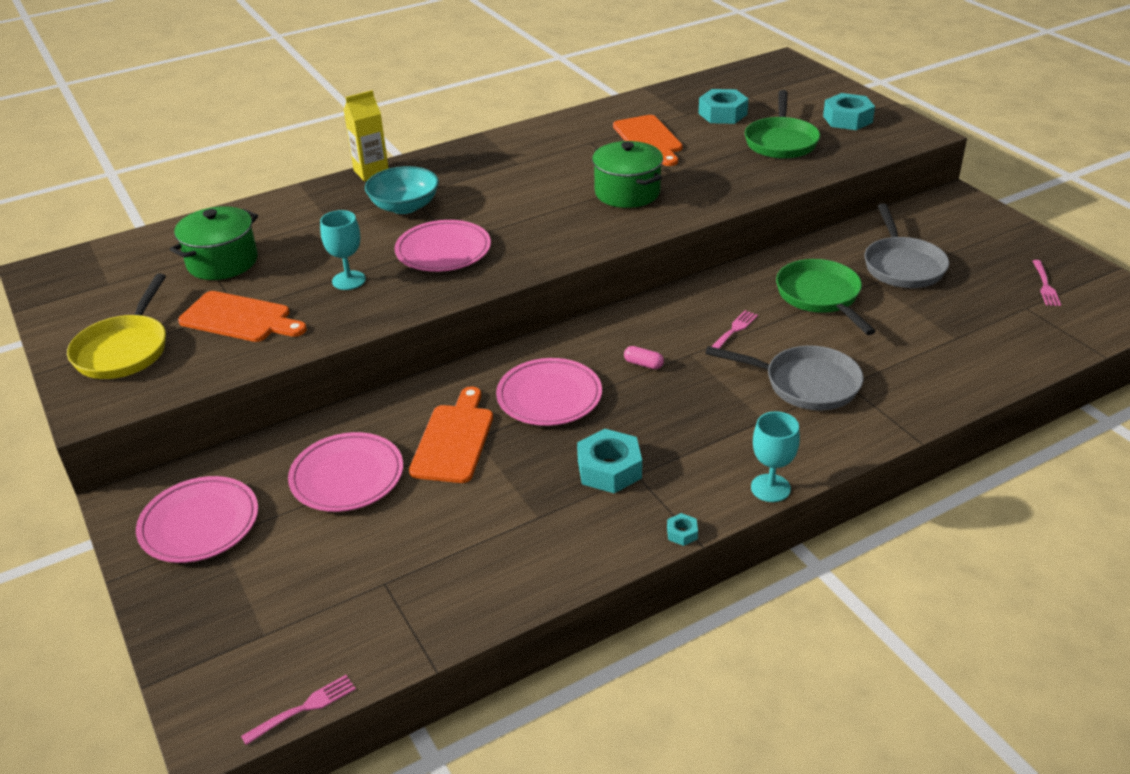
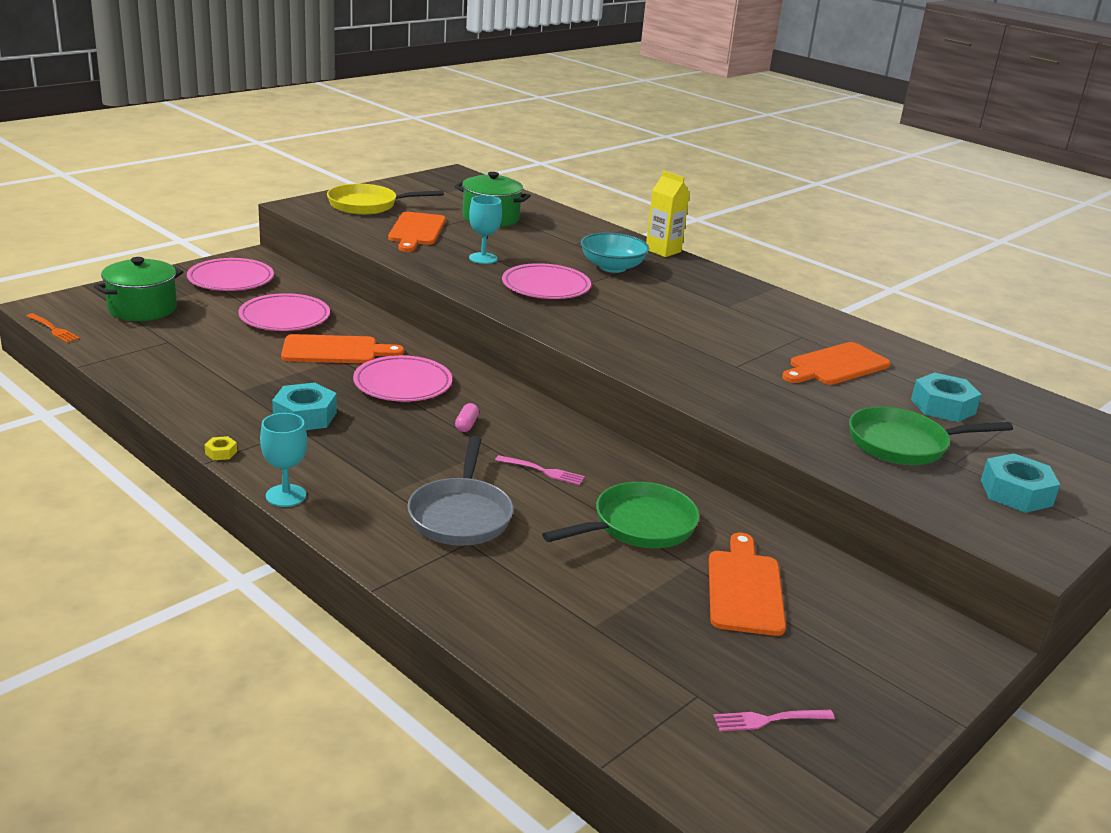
camera: 70 degrees right, 10 degrees down
(303, 708) = (53, 329): pink fork -> orange fork
(627, 193) = (706, 358): green pot -> green pot (142, 309)
(682, 533) = (221, 452): turquoise nut -> yellow nut
(902, 266) = (745, 589): grey pan -> orange cutting board

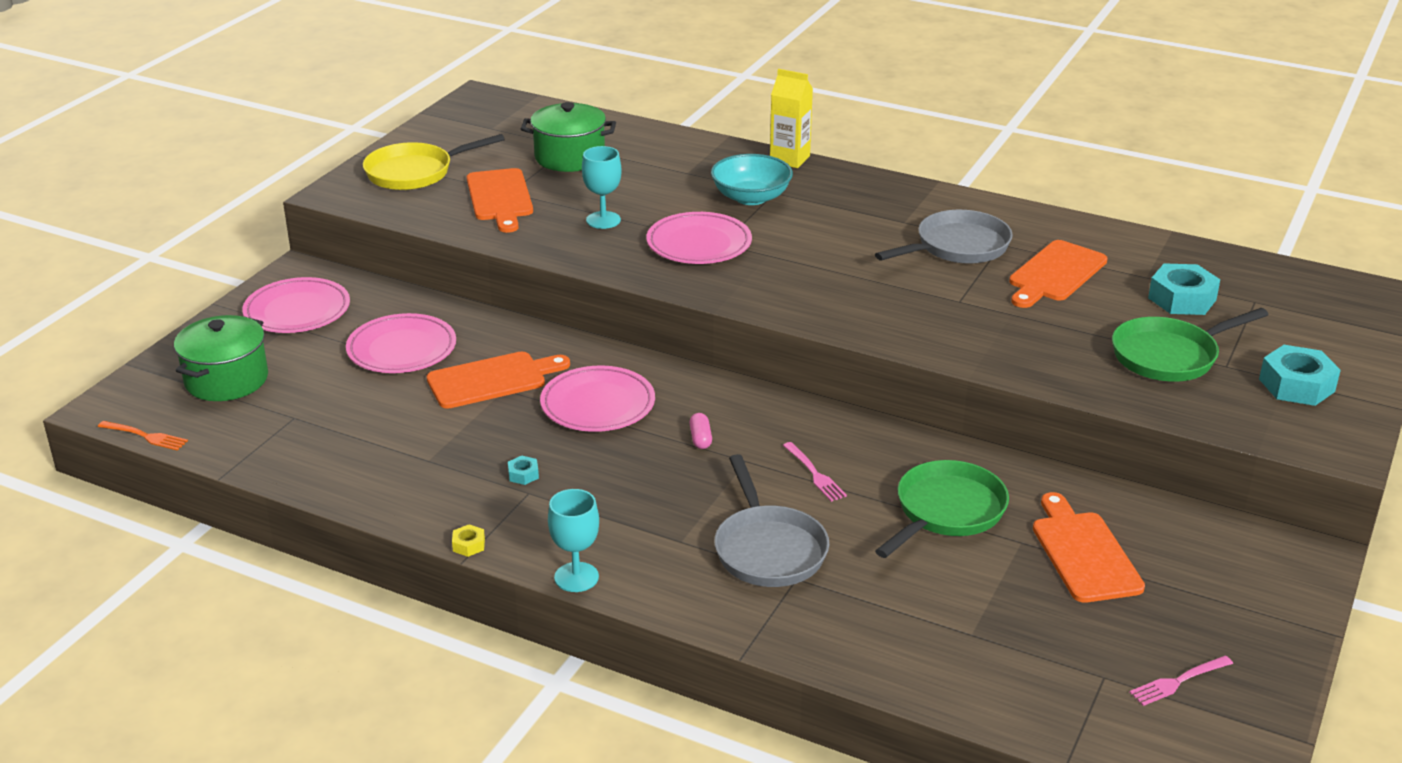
camera: 15 degrees left, 5 degrees up
(305, 416) = (523, 474): turquoise nut -> turquoise nut, size x0.46
(543, 471) = (814, 474): pink fork -> pink fork turned 60 degrees clockwise
(761, 331) = (957, 247): none -> grey pan

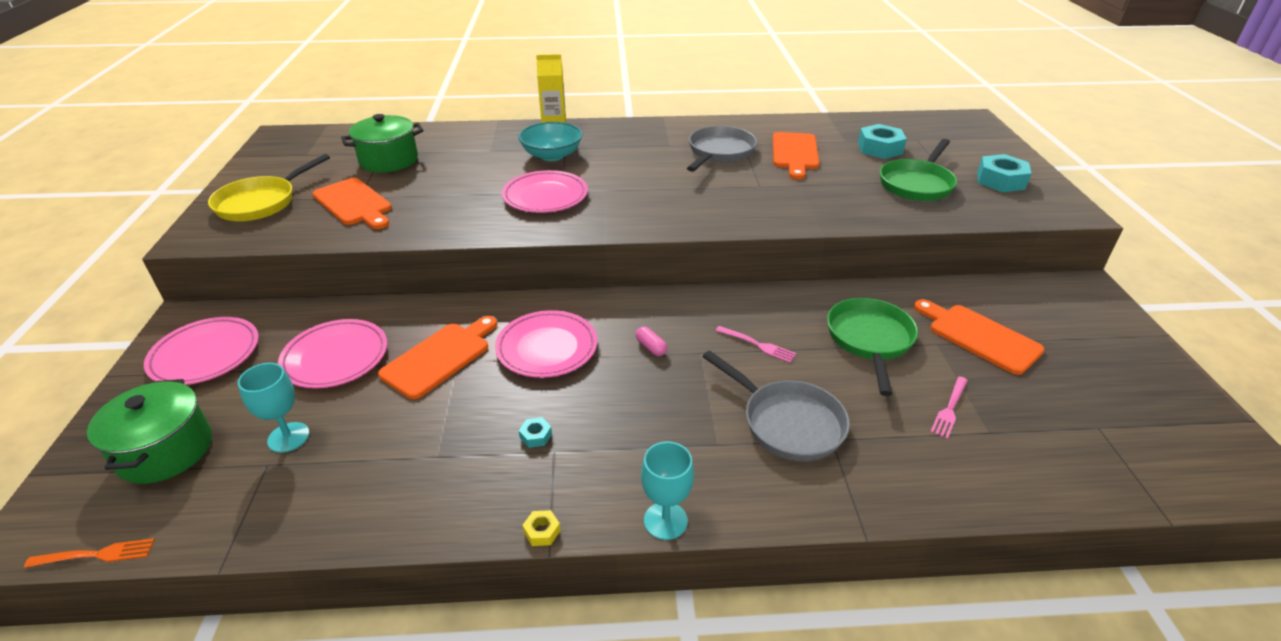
camera: 30 degrees left, 5 degrees up
(603, 220) = (455, 198): turquoise goblet -> turquoise goblet (288, 437)
(1178, 681) = (1139, 410): pink fork -> pink fork (949, 409)

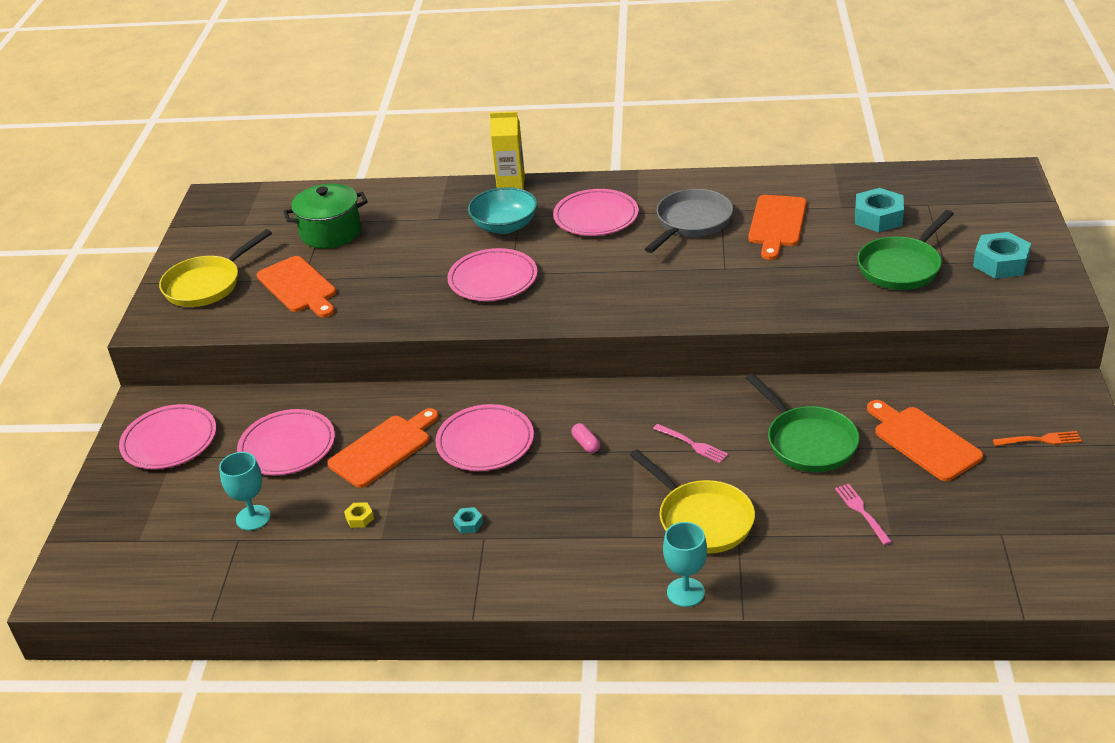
camera: 10 degrees right, 0 degrees up
(96, 555) = (115, 603): orange fork -> orange fork (1040, 440)
(165, 451) = (152, 525): green pot -> none
(542, 531) = (468, 601): yellow nut -> yellow nut (359, 518)
(634, 148) = (596, 217): none -> pink plate
(665, 521) = (573, 597): turquoise goblet -> turquoise goblet (685, 592)
(787, 422) = (701, 519): grey pan -> yellow pan
(870, 340) = (807, 442): green pan -> green pan turned 135 degrees clockwise
(949, 409) = (862, 512): pink fork -> pink fork turned 120 degrees clockwise

